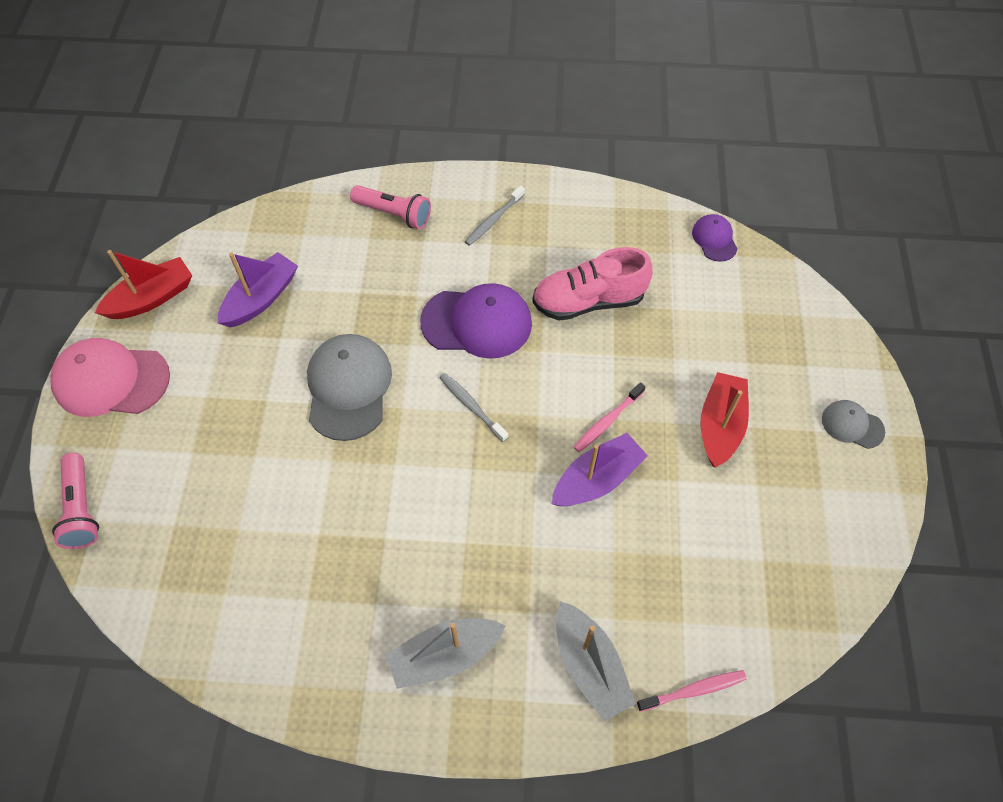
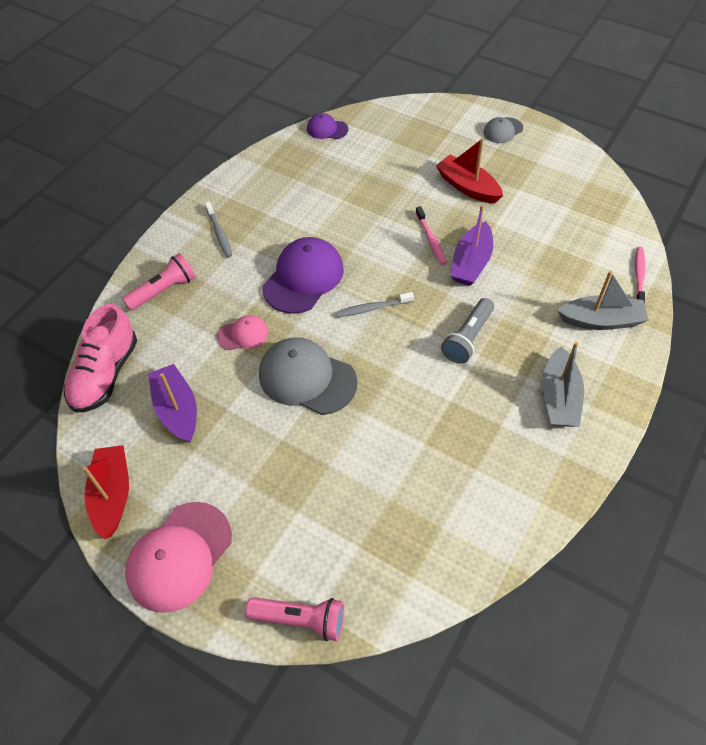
camera: 60 degrees left, 5 degrees down
(375, 306) = (243, 334): none -> pink cap
(480, 521) = (468, 338): none -> grey flashlight
(588, 301) = (329, 210): pink shoe -> pink shoe (105, 374)
(597, 479) = (471, 263): purple boat -> purple boat turned 150 degrees counterclockwise

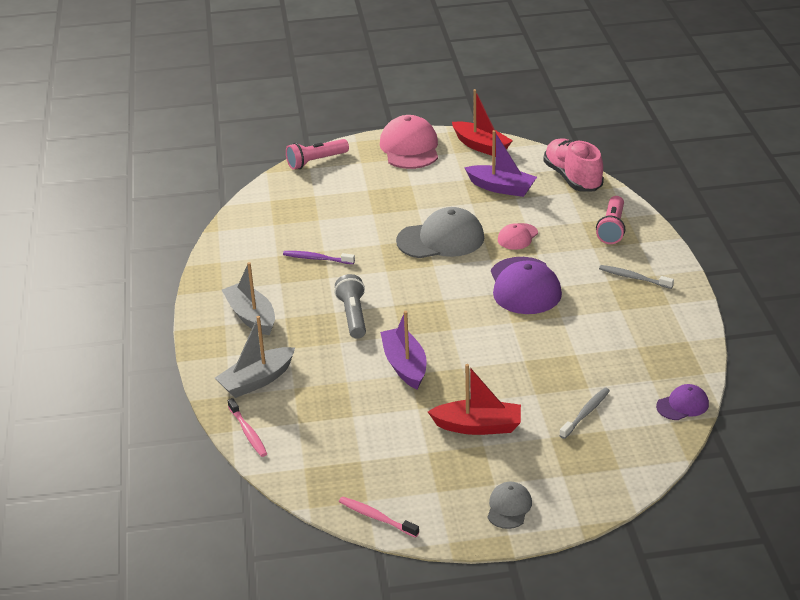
camera: 140 degrees right, 20 degrees down
(372, 308) = (446, 296): grey toothbrush -> grey toothbrush (586, 413)
(431, 239) = (459, 364): pink toothbrush -> pink toothbrush (376, 517)
(440, 434) = (317, 259): none -> purple toothbrush

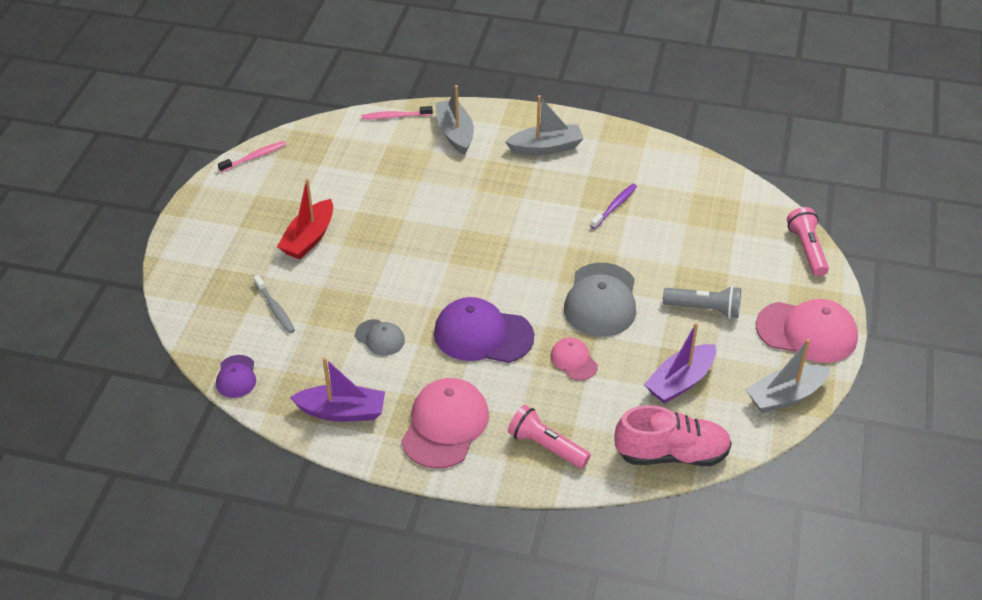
camera: 110 degrees right, 10 degrees up
(353, 316) = (509, 207): grey flashlight -> grey flashlight (704, 309)
(405, 365) = (417, 219): purple boat -> purple boat (342, 411)
(481, 146) = (785, 396): red boat -> grey boat
(509, 507) = (208, 226): grey cap -> grey cap (380, 338)
(634, 278) = (445, 425): grey toothbrush -> pink cap

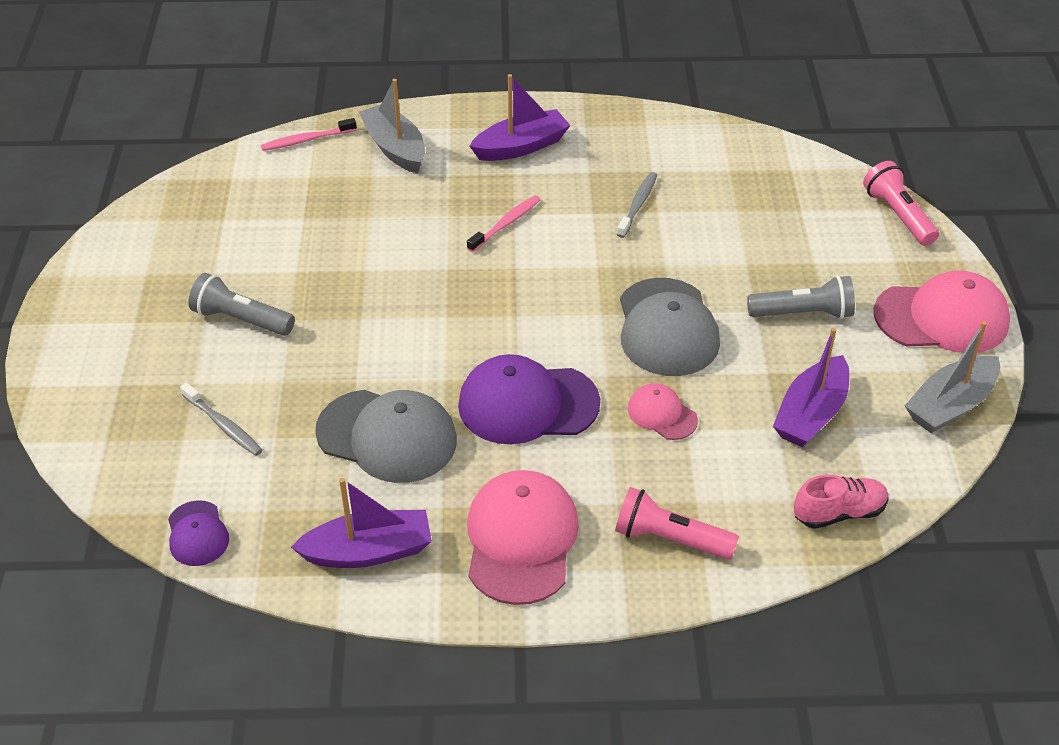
camera: 15 degrees left, 0 degrees up
(254, 157) = (128, 225): pink toothbrush -> pink toothbrush (506, 224)
(309, 238) = (241, 320): red boat -> grey flashlight
(380, 338) = (387, 436): grey cap -> grey cap, size x1.91
(546, 148) = (521, 146): grey boat -> purple boat
(614, 206) = (638, 205): purple toothbrush -> grey toothbrush
(671, 454) = (839, 513): pink shoe -> pink shoe, size x0.62

